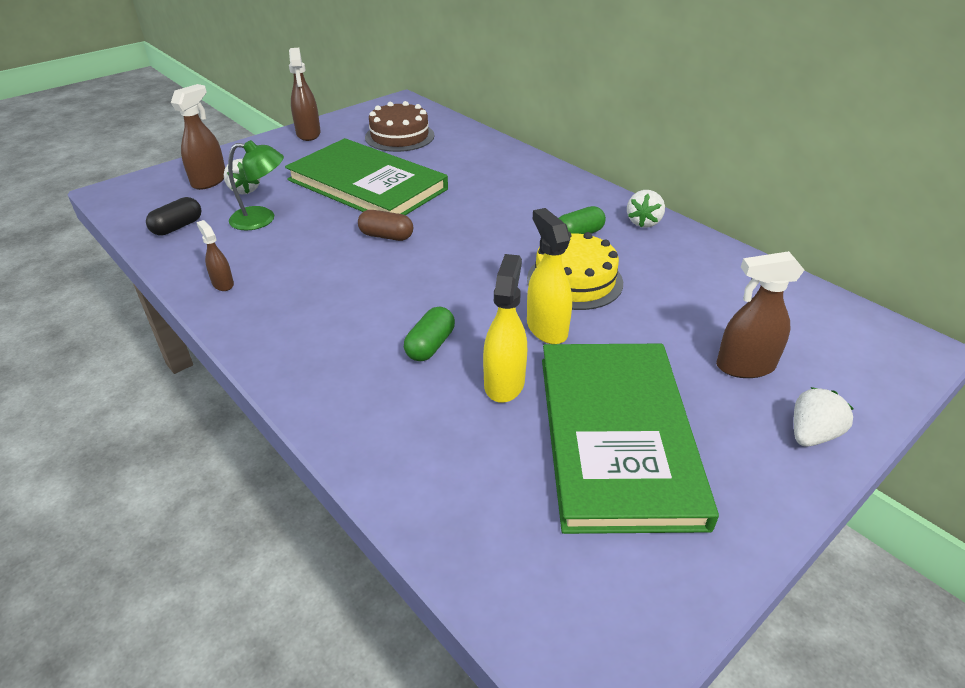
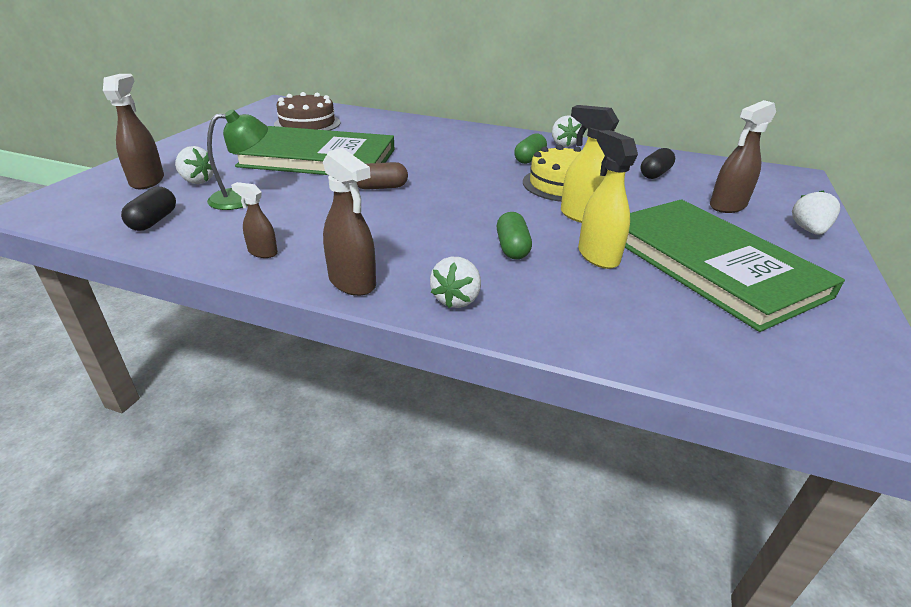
camera: 30 degrees left, 5 degrees down
(308, 134) = (215, 133): brown spray bottle -> brown spray bottle (352, 282)
(320, 385) = (456, 299): none -> white strawberry
(708, 294) = (655, 174): none -> black capsule

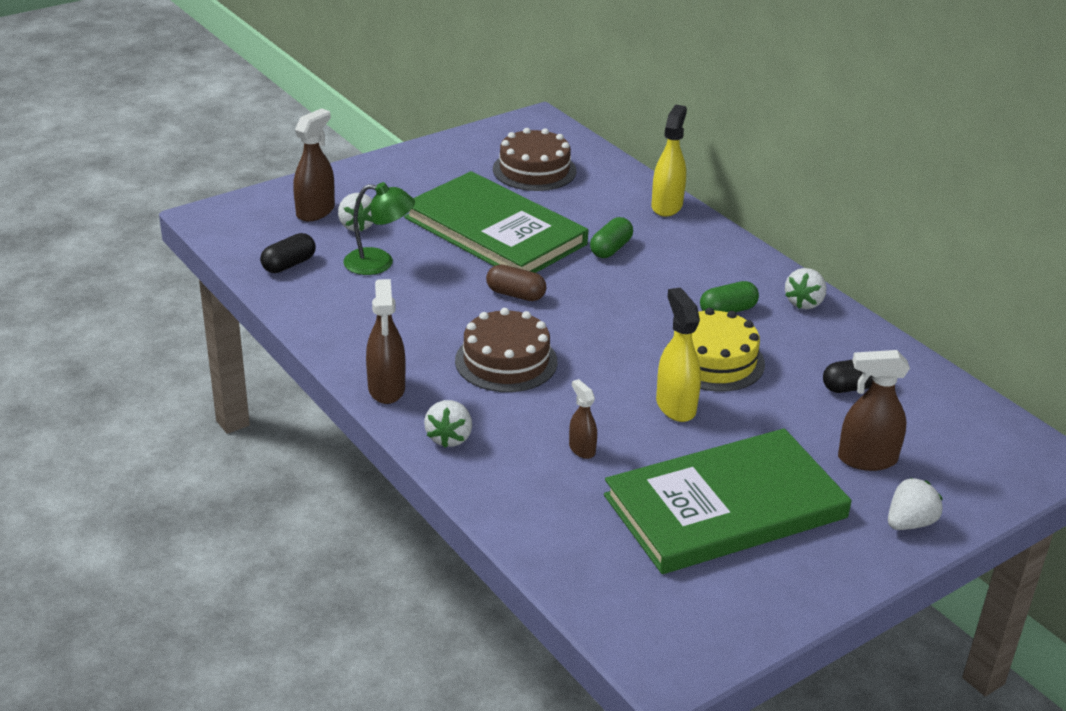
camera: 35 degrees right, 0 degrees up
(262, 252) = (345, 331): brown spray bottle -> brown spray bottle (582, 449)
(429, 228) = (506, 361): none -> brown cake
(456, 299) = (449, 438): white strawberry -> white strawberry turned 45 degrees counterclockwise
(512, 248) = (556, 411): green capsule -> green capsule (610, 249)
(598, 256) = (626, 452): yellow spray bottle -> yellow spray bottle (667, 206)
(711, 264) = (725, 507): green book -> green book turned 60 degrees clockwise

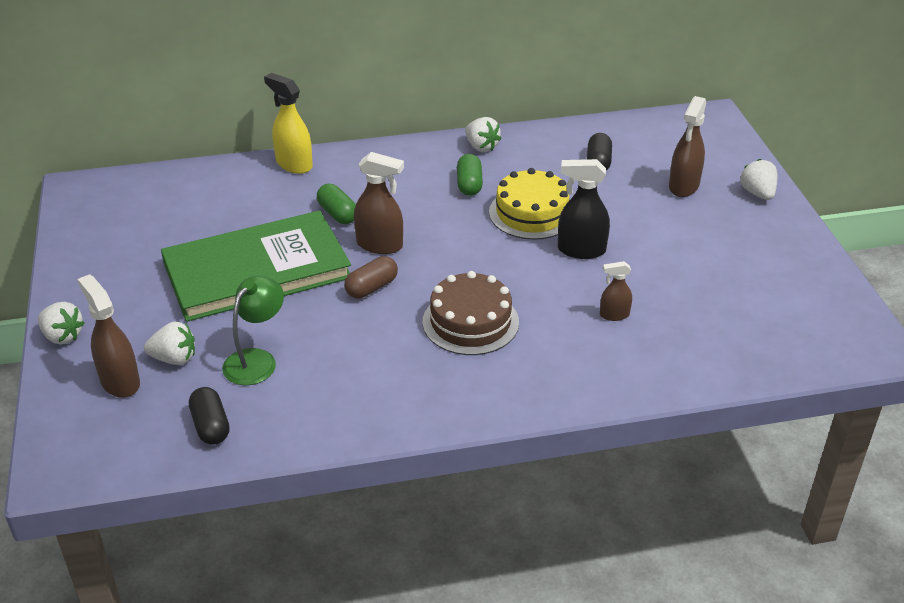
camera: 65 degrees left, 5 degrees up
(386, 389) = (472, 407): brown spray bottle -> brown spray bottle (380, 245)
(449, 438) = (565, 386): white strawberry -> white strawberry (62, 336)
(534, 170) = (169, 217): brown cake -> none
(675, 406) = (581, 250): yellow spray bottle -> black spray bottle
(725, 507) = (712, 266): green book -> none

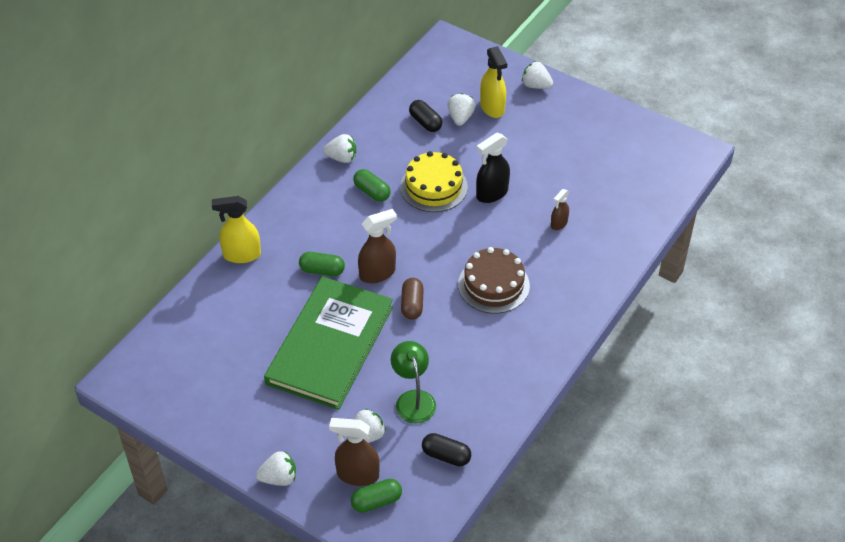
camera: 45 degrees left, 10 degrees up
(99, 415) = (376, 501): none -> green capsule
(639, 177) = (460, 118): none -> white strawberry
(683, 186) = (492, 108): brown spray bottle -> yellow spray bottle

